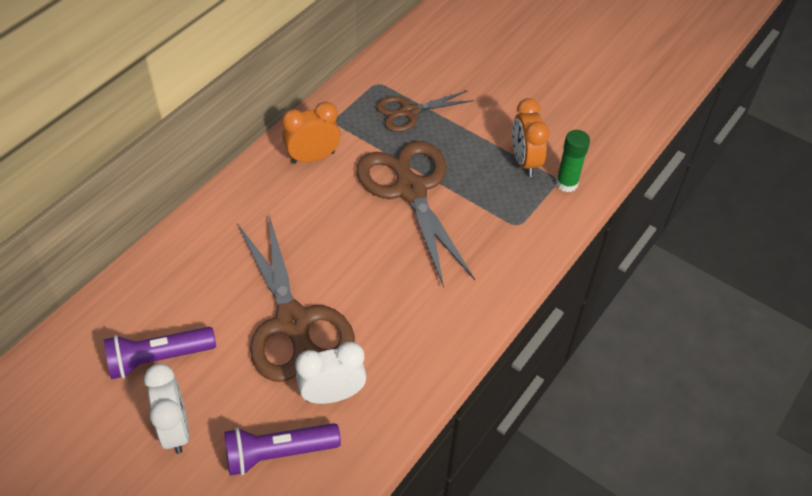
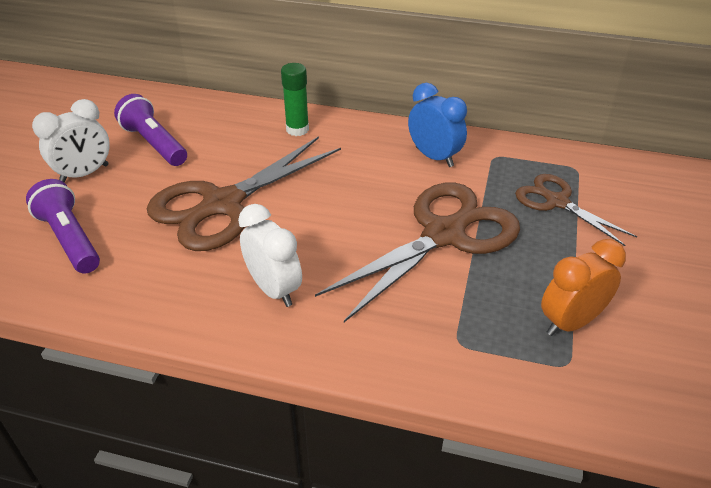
camera: 70 degrees right, 10 degrees down
(313, 157) = (434, 157): orange clock -> blue clock
(332, 395) = (145, 254): white clock -> white clock (274, 289)
(566, 183) = (569, 377): green glue stick -> green glue stick (297, 129)

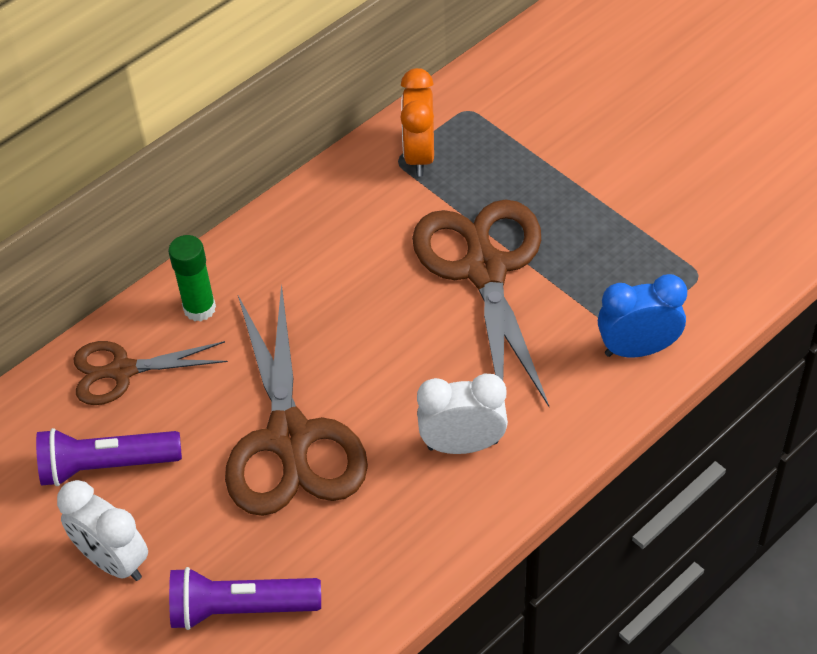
camera: 55 degrees left, 10 degrees up
(84, 174) = (114, 561): white clock -> white clock turned 135 degrees clockwise
(434, 157) = (357, 211): blue clock -> blue clock (638, 349)
(557, 202) = (505, 156): brown scissors -> brown scissors (122, 371)
(570, 322) = (658, 243): orange clock -> orange clock (419, 155)

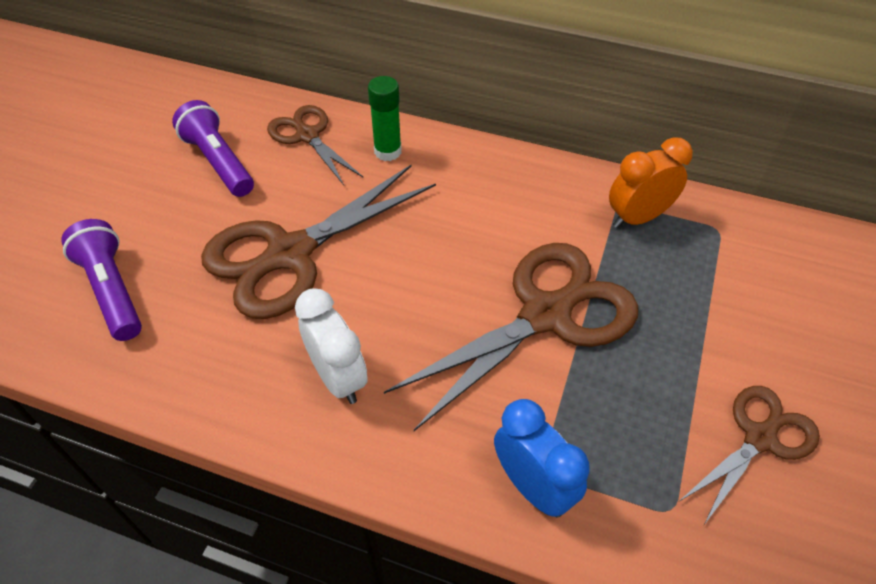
camera: 60 degrees right, 0 degrees up
(114, 561) = (135, 200): white clock -> none
(672, 193) = (759, 438): none -> brown scissors

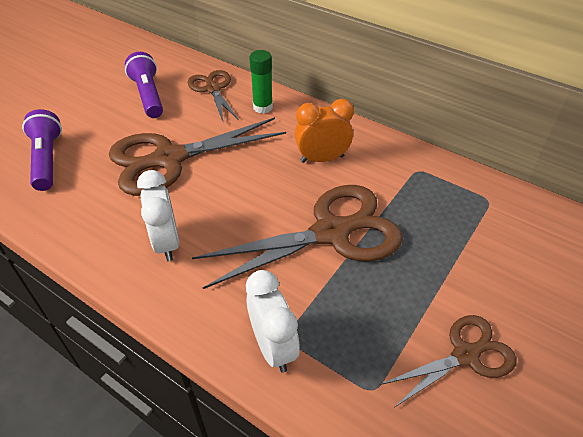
camera: 15 degrees right, 5 degrees down
(533, 486) = (273, 347): blue clock -> white clock
(638, 218) = (428, 181): orange clock -> orange clock (322, 159)

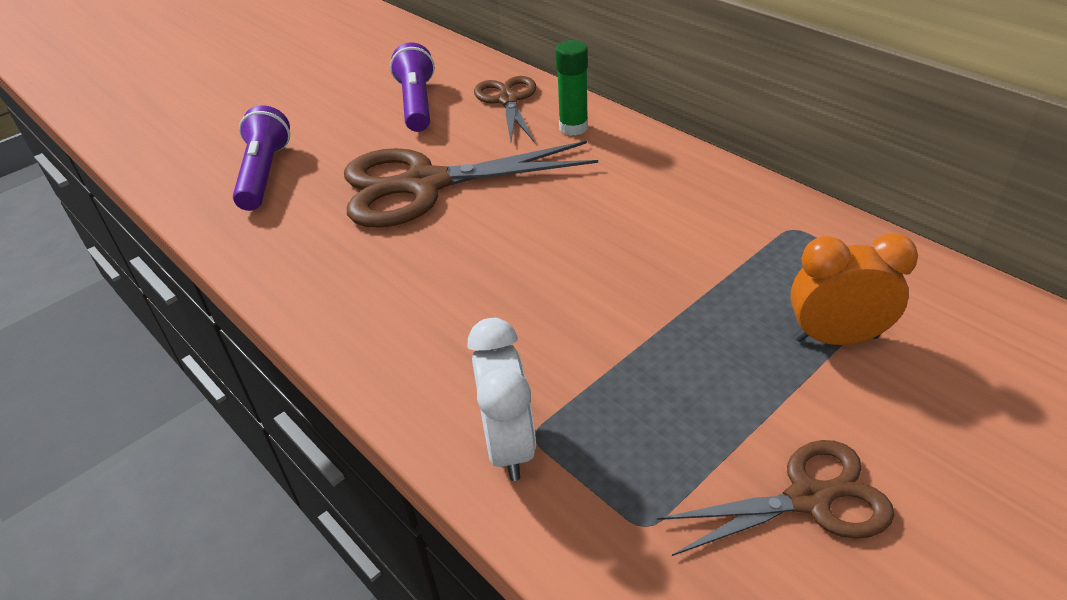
camera: 15 degrees right, 5 degrees down
(167, 243) = (393, 291): white clock -> none
(322, 159) = (645, 201): orange clock -> orange clock (835, 338)
(331, 232) = (634, 301): brown scissors -> none

